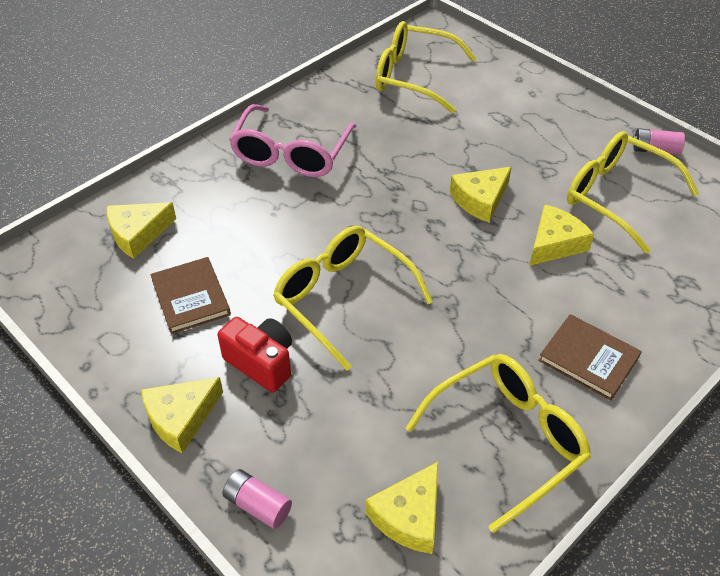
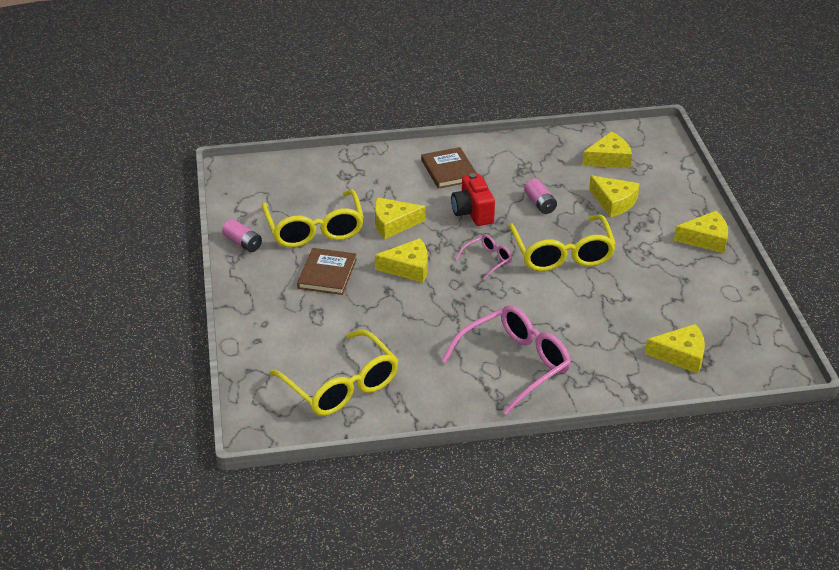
camera: 145 degrees left, 10 degrees down
(191, 297) = (664, 296): brown book -> brown book (327, 274)
(258, 505) = (683, 191): pink battery -> pink battery (540, 204)
(261, 363) = (640, 244): red camera -> red camera (472, 213)
(340, 421) = (614, 202): none -> yellow cheese
(414, 248) = (488, 260): none -> pink glasses
(508, 439) = (531, 162): yellow glasses -> none

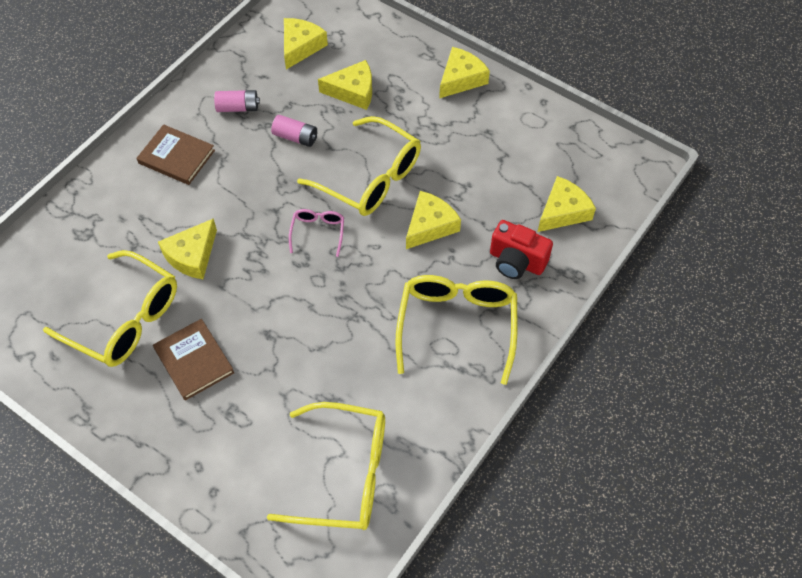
camera: 45 degrees left, 20 degrees up
(242, 243) = (71, 391): pink battery -> pink battery (238, 107)
(408, 268) = (260, 295): yellow cheese -> yellow cheese (430, 225)
(472, 213) = (249, 190): red camera -> red camera (516, 261)
(515, 364) = (457, 325): pink glasses -> yellow glasses

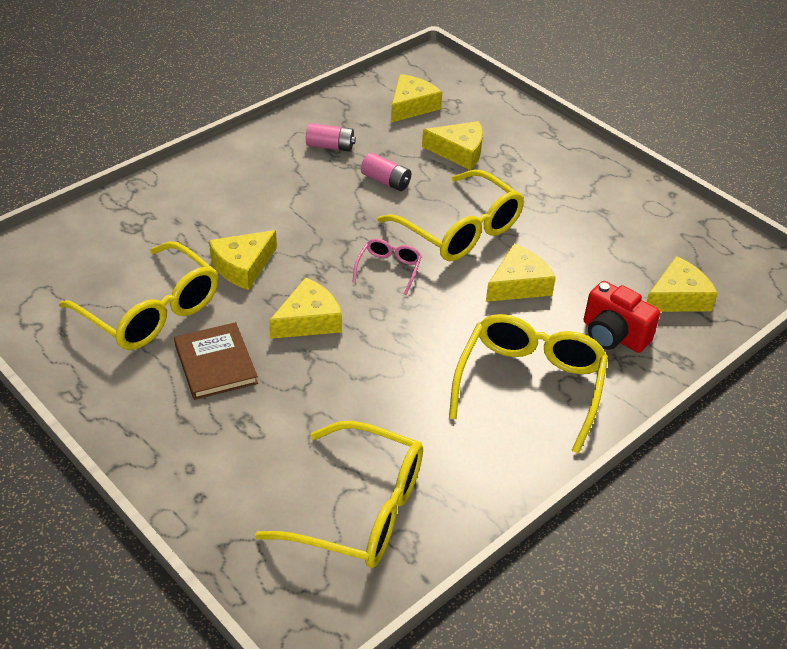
camera: 10 degrees right, 15 degrees down
(176, 157) = (252, 177): brown book -> none
(461, 79) = (582, 160): yellow cheese -> yellow cheese (308, 320)

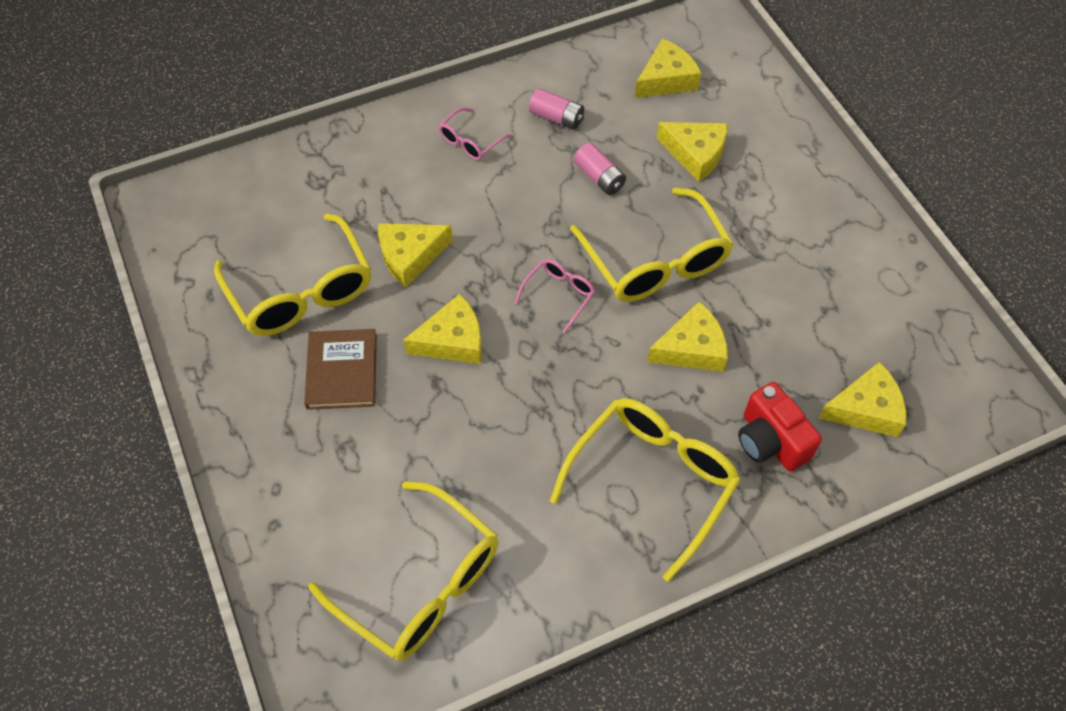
camera: 20 degrees right, 15 degrees up
(261, 175) = (470, 141): none -> pink glasses

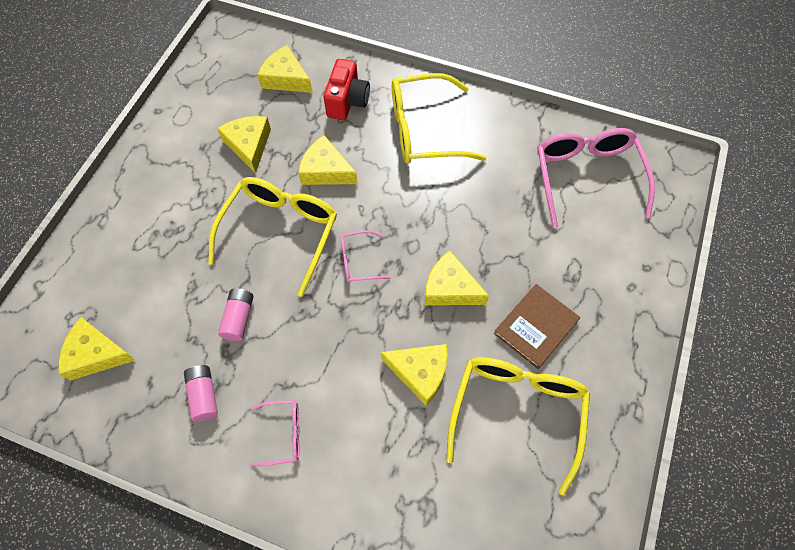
camera: 135 degrees left, 5 degrees up
(421, 584) = (586, 177): yellow glasses -> pink glasses
(695, 154) = (163, 278): yellow cheese -> yellow cheese (249, 145)

